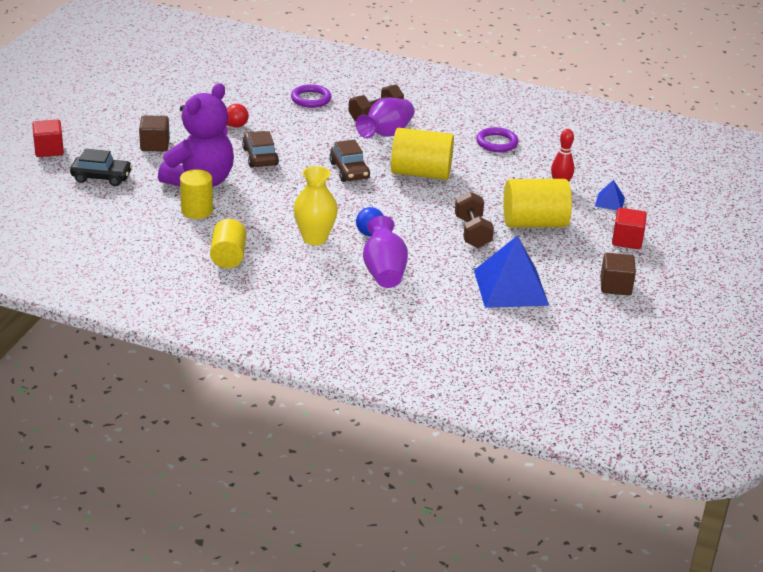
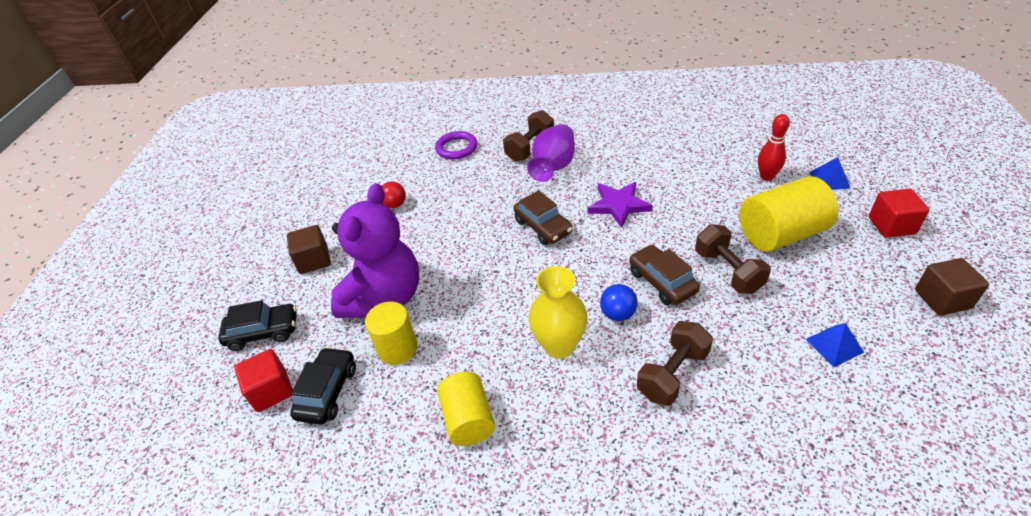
camera: 10 degrees left, 10 degrees up
(49, 150) = (189, 309): red cube -> red cube (271, 390)
(137, 220) = (327, 392): none -> black car
(260, 157) = (438, 239): brown car -> brown car (661, 282)
(384, 271) = (672, 374): purple vase -> brown dumbbell
(421, 173) = (618, 205): yellow cylinder -> purple star
(496, 143) = (666, 143): purple ring -> none
(510, 287) = (834, 345): blue pyramid -> blue pyramid, size x0.46

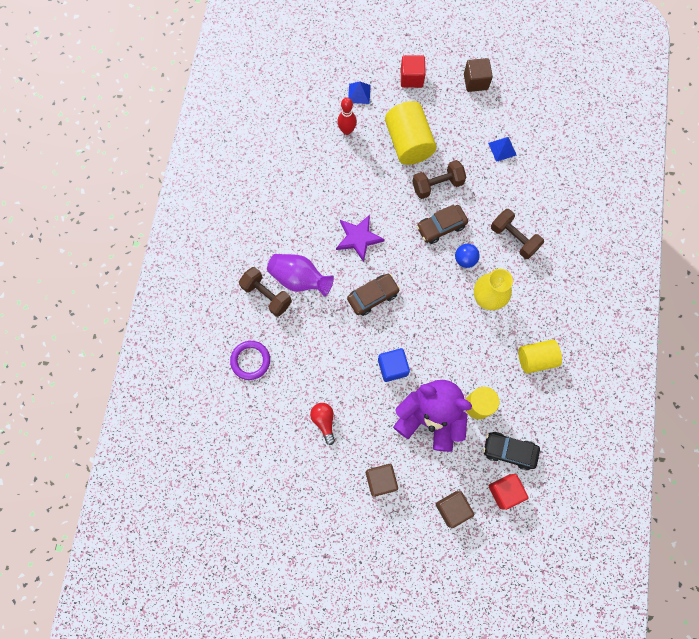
camera: 90 degrees left, 30 degrees up
(263, 332) = (452, 508): black car -> brown cube
(451, 255) = (392, 367): none -> blue cube

